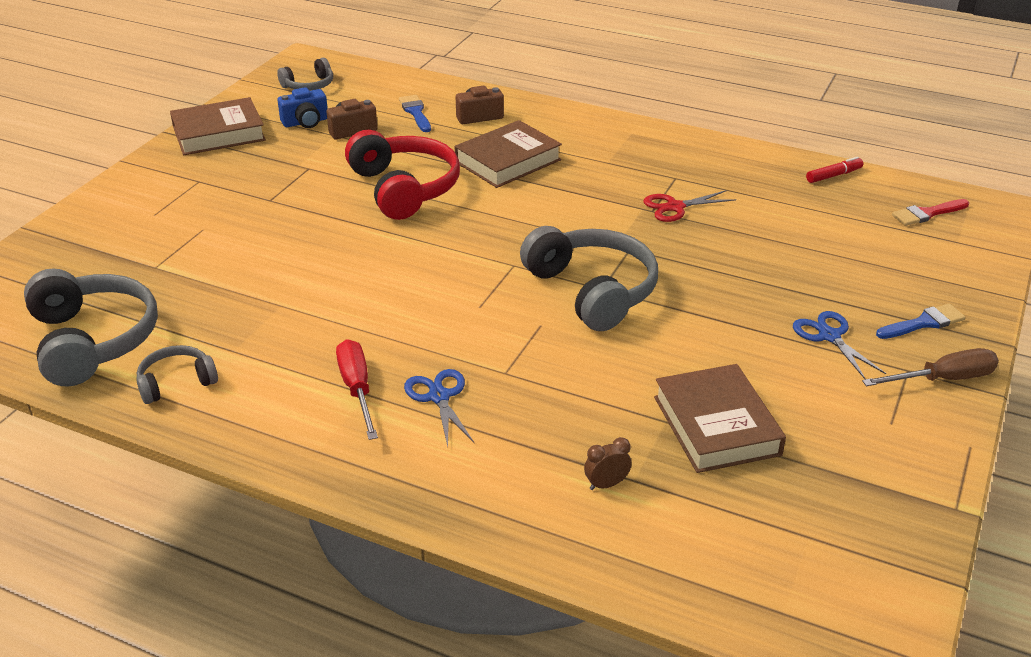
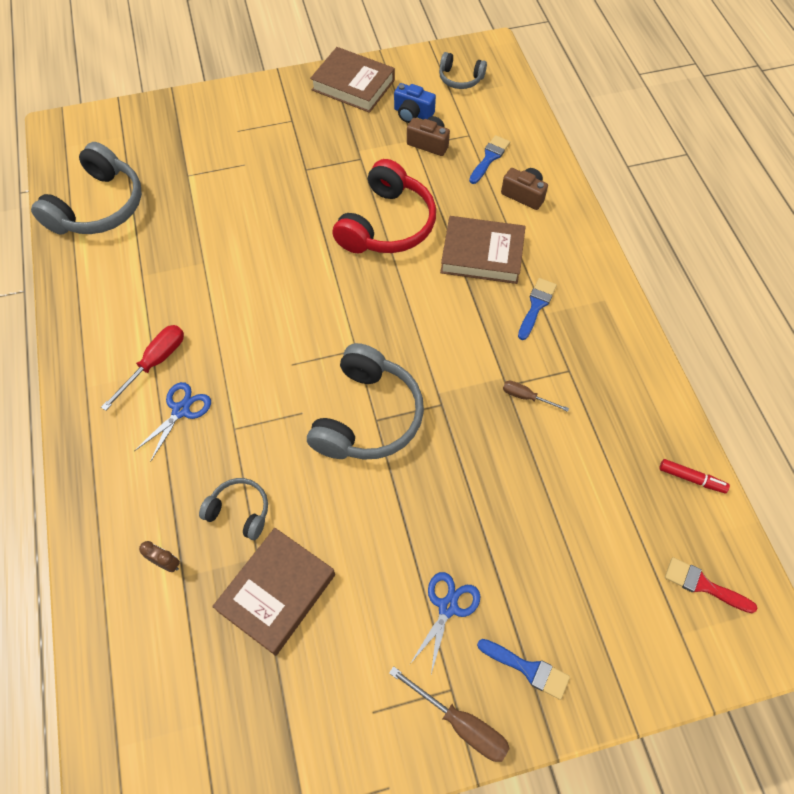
camera: 50 degrees right, 25 degrees up
(176, 382) = (93, 273): grey headphones -> grey headphones (239, 511)
(595, 162) = (536, 306): none -> blue brush
(675, 207) = (526, 397): red scissors -> brown screwdriver

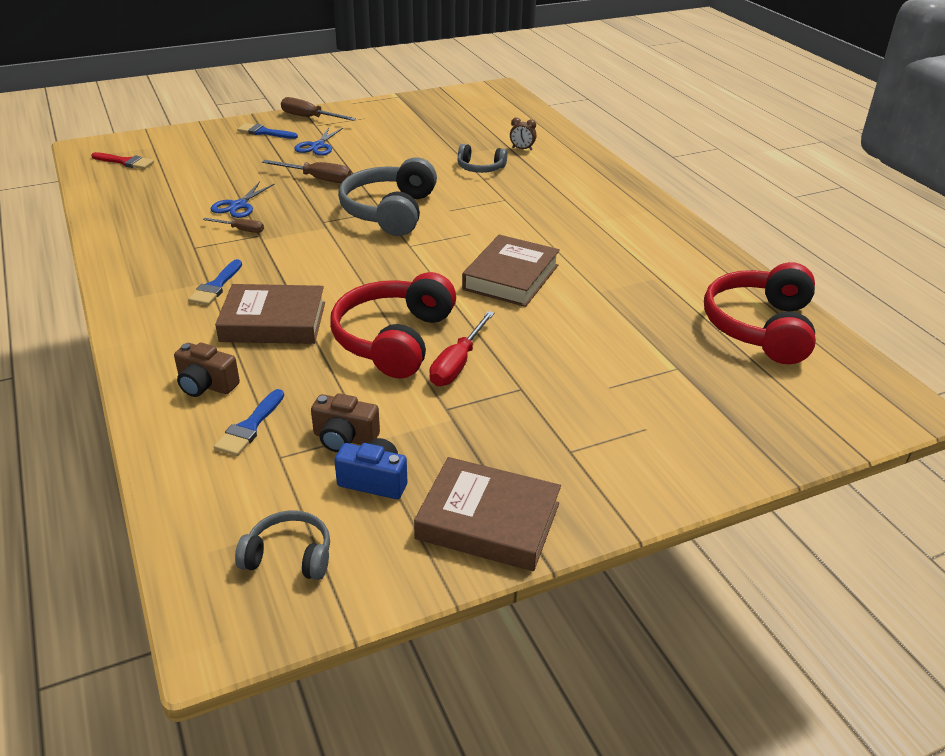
camera: 170 degrees right, 25 degrees down
(98, 207) = (760, 327): grey headphones -> red headphones
(155, 363) = (598, 226): red screwdriver -> red screwdriver (457, 364)
(181, 410) = (556, 204): blue scissors -> blue scissors (238, 205)
(276, 592) = (439, 144): brown book -> brown book (511, 277)
(447, 505) = (318, 179): none -> brown screwdriver
(691, 478) = (106, 201): red marker -> none

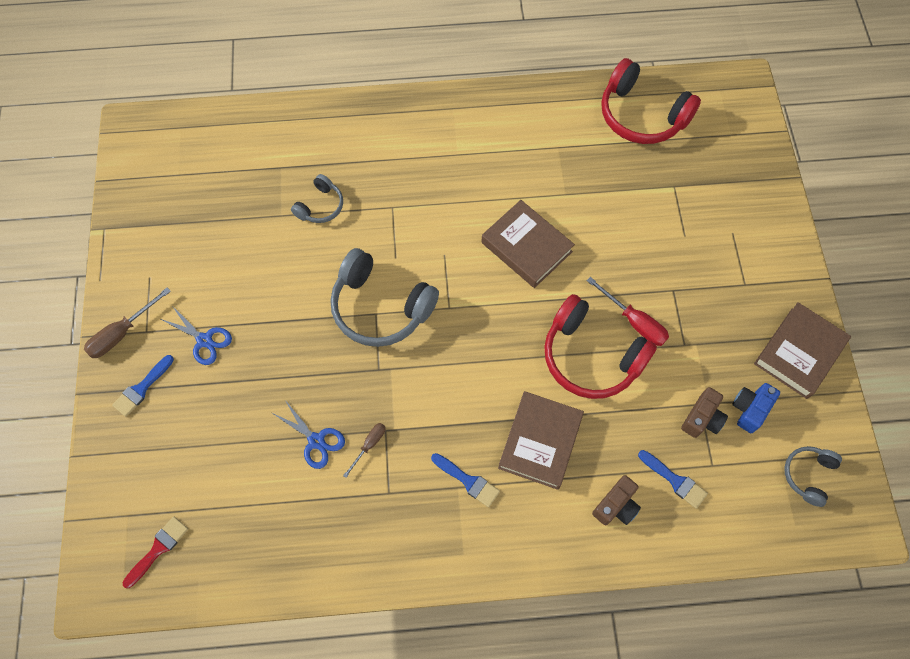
camera: 70 degrees left, 30 degrees up
(318, 179) = (285, 356): brown screwdriver -> none
(522, 149) = (294, 157): brown clock -> none

